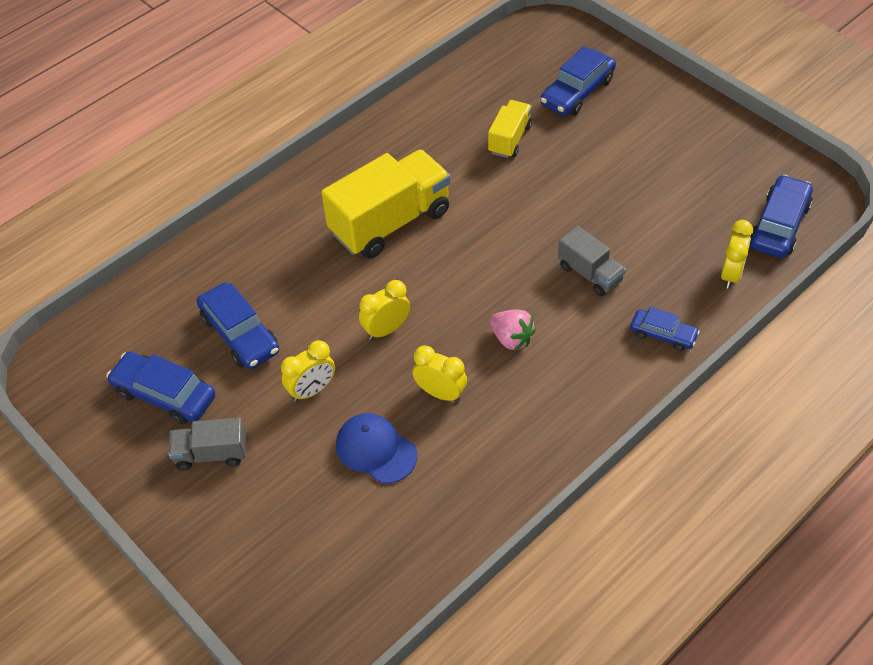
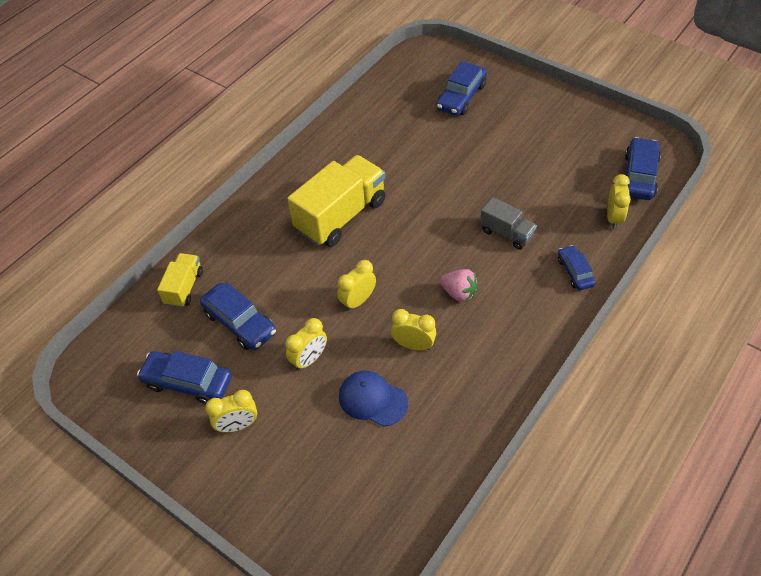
camera: 10 degrees left, 0 degrees up
(211, 454) = (237, 425): grey truck -> yellow clock
(510, 139) = (418, 139): yellow truck -> yellow truck (184, 288)
(663, 335) = (575, 272): blue car -> blue car turned 120 degrees counterclockwise

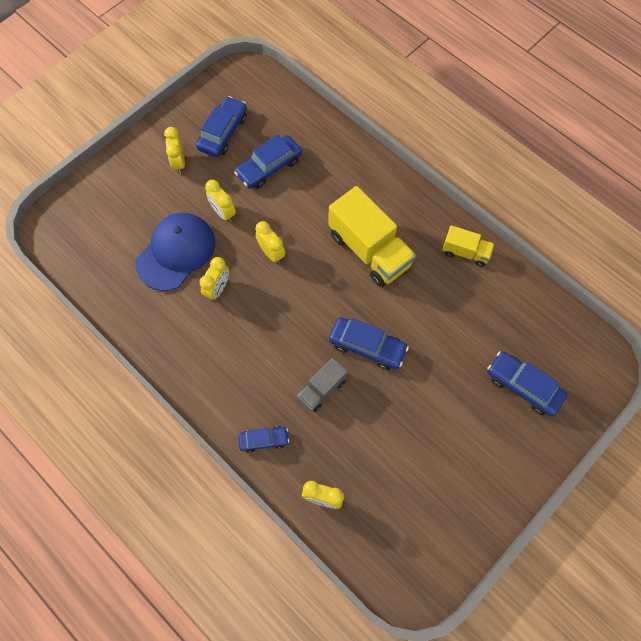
camera: 95 degrees right, 15 degrees up
(184, 288) = (312, 130): yellow truck -> yellow truck (465, 252)
(372, 399) = (176, 252): blue cap -> blue cap, size x1.58
(459, 293) = (262, 333): pink strawberry -> none
(639, 176) = (376, 545): blue car -> blue car (367, 346)

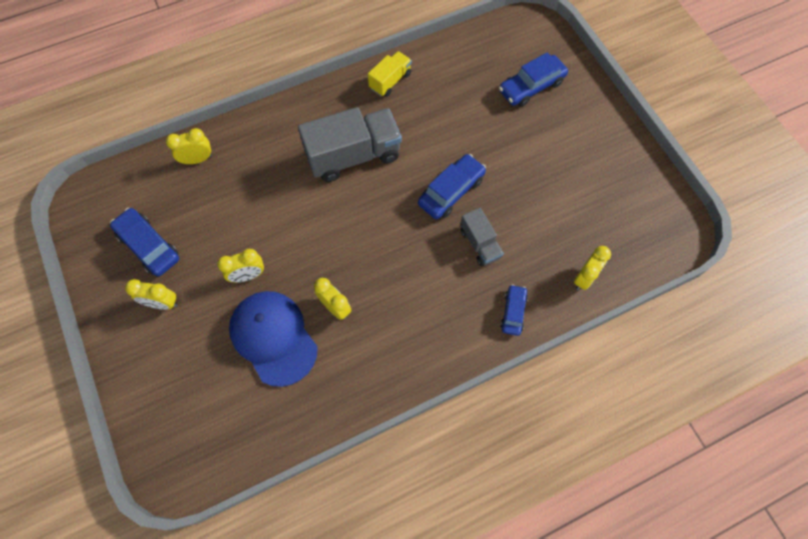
camera: 70 degrees left, 0 degrees up
(269, 167) = (216, 214): blue car -> none
(271, 253) = (317, 243): yellow clock -> yellow clock (197, 159)
(369, 250) = (353, 156): yellow truck -> grey truck

